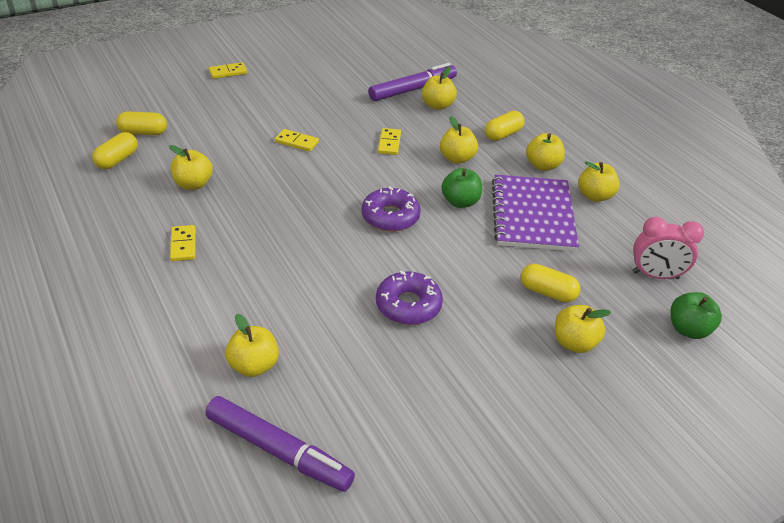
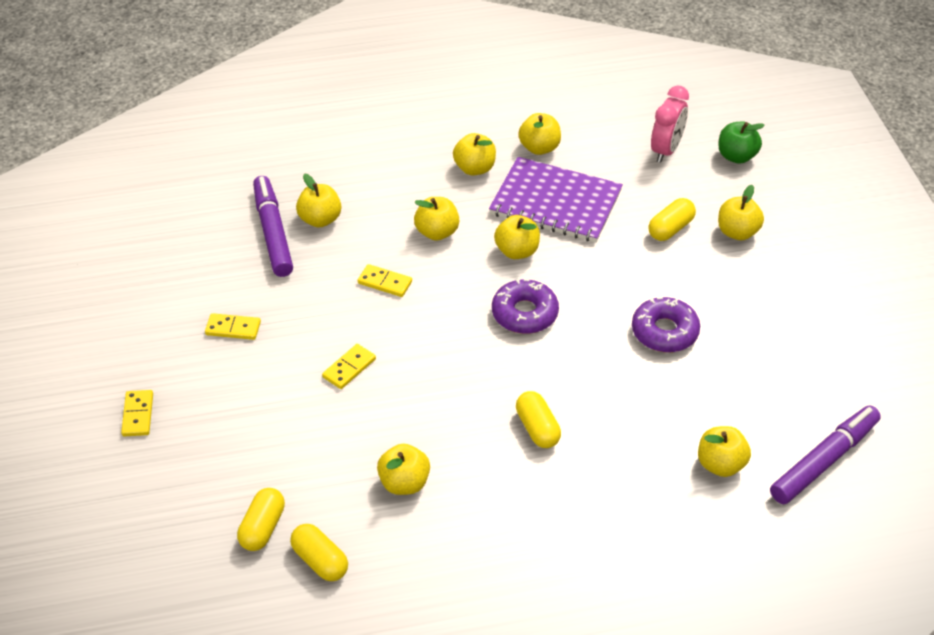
camera: 70 degrees left, 5 degrees up
(183, 245) = (521, 504): yellow domino -> yellow domino (233, 328)
(460, 202) = (517, 251): green apple -> yellow apple
(503, 134) = (404, 181): yellow capsule -> yellow capsule (537, 428)

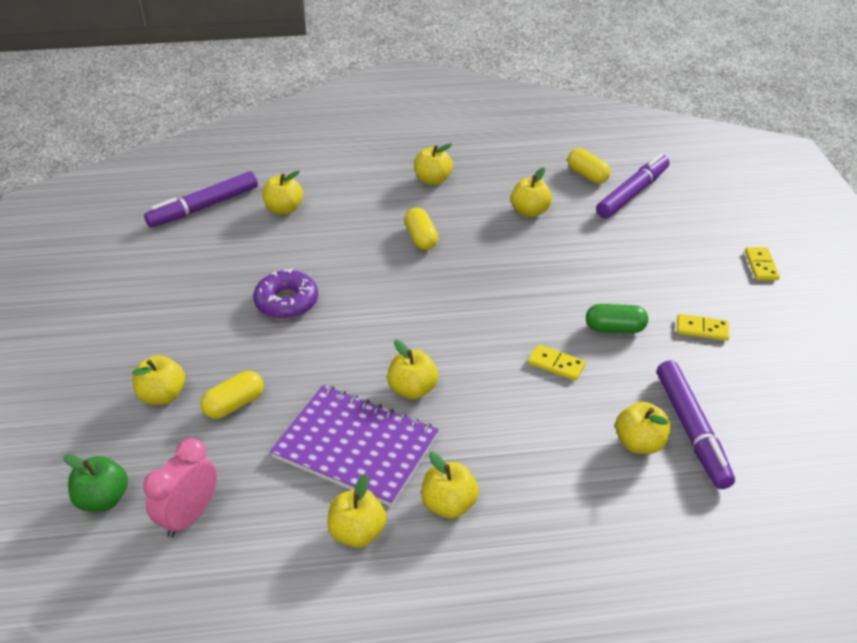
camera: 175 degrees left, 5 degrees down
(262, 528) = (632, 193): yellow capsule -> purple marker
(322, 324) = (614, 328): none -> green capsule
(349, 368) = (583, 289): yellow domino -> none
(437, 232) = (500, 417): yellow apple -> yellow apple (432, 180)
(524, 313) = (415, 325): purple donut -> none

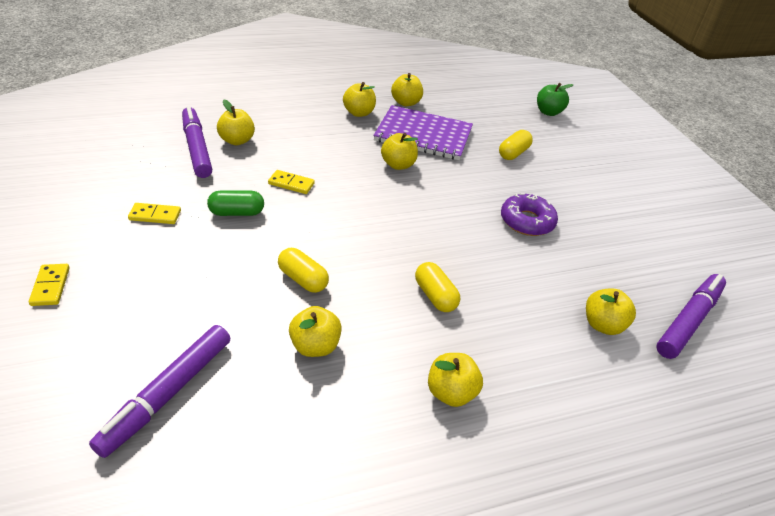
camera: 165 degrees right, 0 degrees up
(162, 395) = (563, 156): yellow apple -> none
(189, 516) = (498, 107): pink clock -> none
(587, 175) = (228, 427): yellow capsule -> yellow capsule (303, 279)

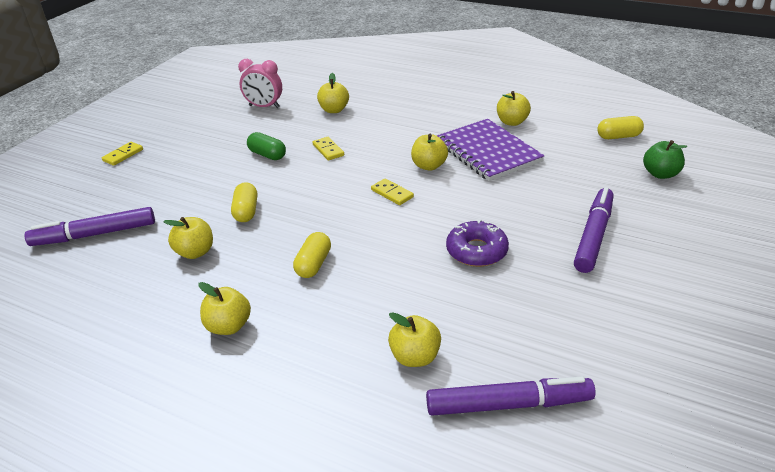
camera: 50 degrees right, 5 degrees down
(152, 161) = (264, 106): none -> pink clock
(155, 215) = (221, 138): yellow domino -> yellow domino (392, 193)
(197, 148) = (301, 107): purple marker -> purple marker (593, 236)
(359, 113) = (456, 118): yellow apple -> none
(513, 153) = (555, 195): yellow capsule -> yellow capsule (618, 136)

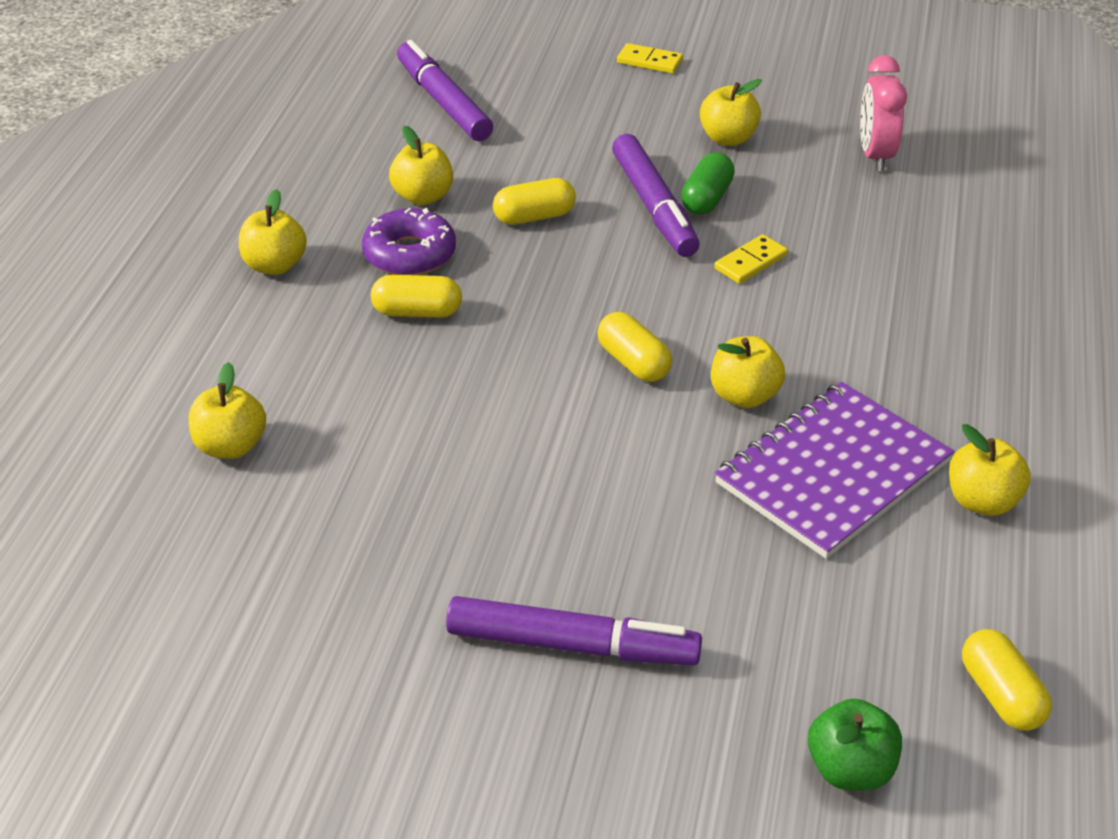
camera: 75 degrees right, 5 degrees up
(334, 110) = (905, 240): yellow apple -> yellow apple (728, 138)
(392, 193) = (633, 362): yellow domino -> yellow capsule
(476, 251) = (489, 487): purple donut -> purple donut (409, 254)
(508, 405) = (145, 550): purple marker -> purple marker (654, 206)

